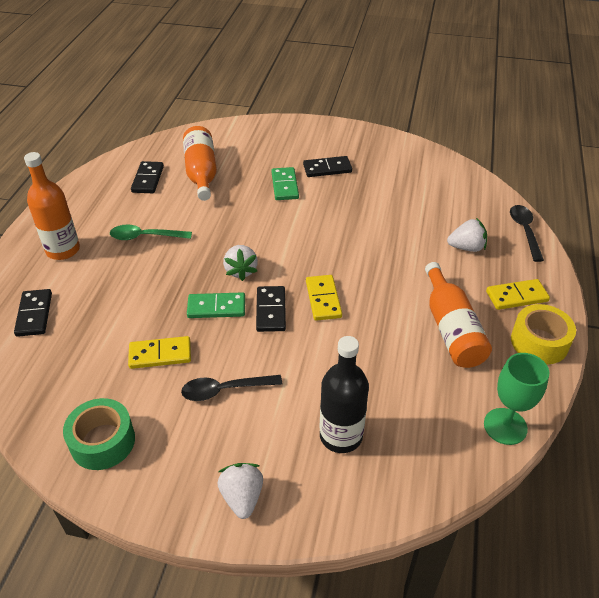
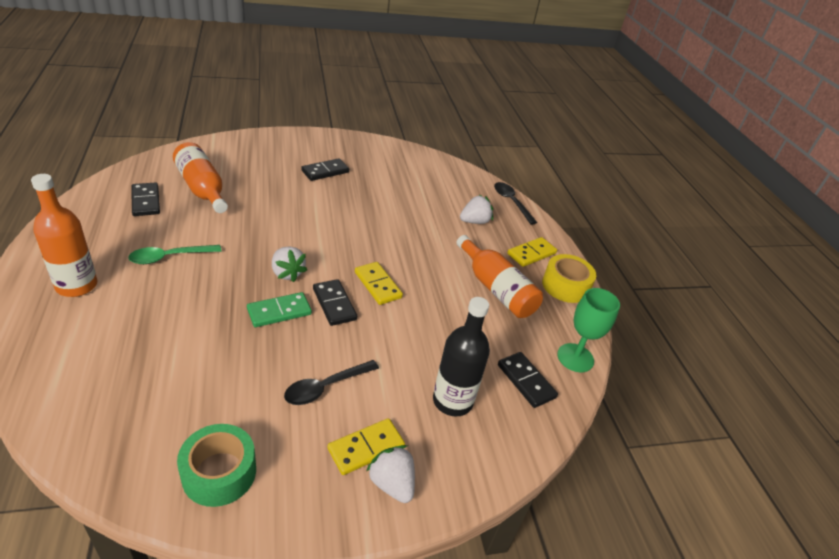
camera: 30 degrees left, 5 degrees down
(34, 314) = (72, 360): black domino -> black domino (526, 381)
(160, 354) = (241, 369): yellow domino -> yellow domino (366, 448)
(285, 186) = (293, 191): green domino -> none

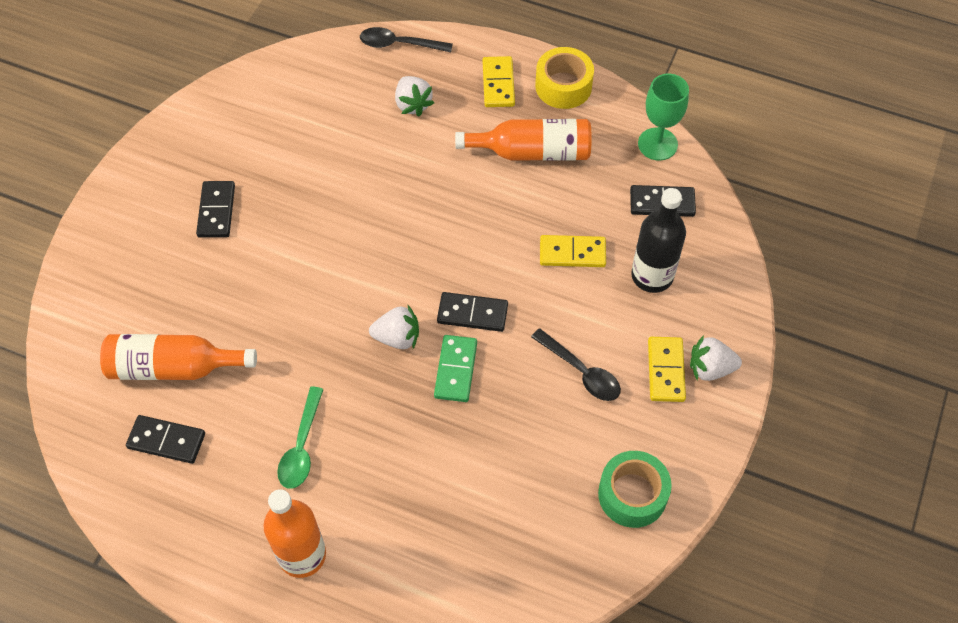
camera: 50 degrees left, 20 degrees up
(326, 387) = (581, 371): black spoon -> black spoon turned 45 degrees counterclockwise
(377, 285) = (465, 259): yellow domino -> yellow domino (572, 253)
(474, 221) = (413, 104): white strawberry -> white strawberry turned 150 degrees clockwise

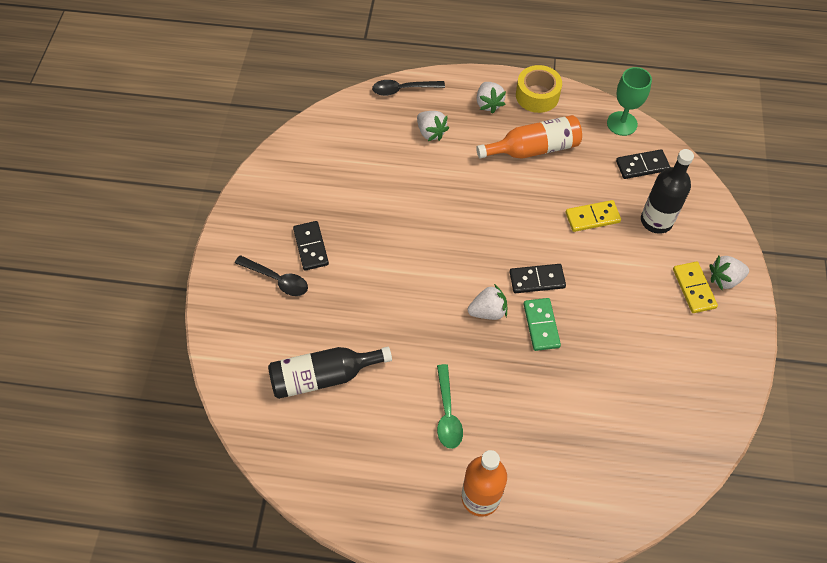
camera: 15 degrees left, 0 degrees up
(166, 440) = (340, 435): black domino -> none
(173, 367) = (323, 376): orange bottle -> black bottle
(498, 84) = (488, 104): yellow domino -> white strawberry
(581, 371) = (633, 304): black spoon -> black spoon (277, 279)
(632, 494) = (706, 386): green tape -> none

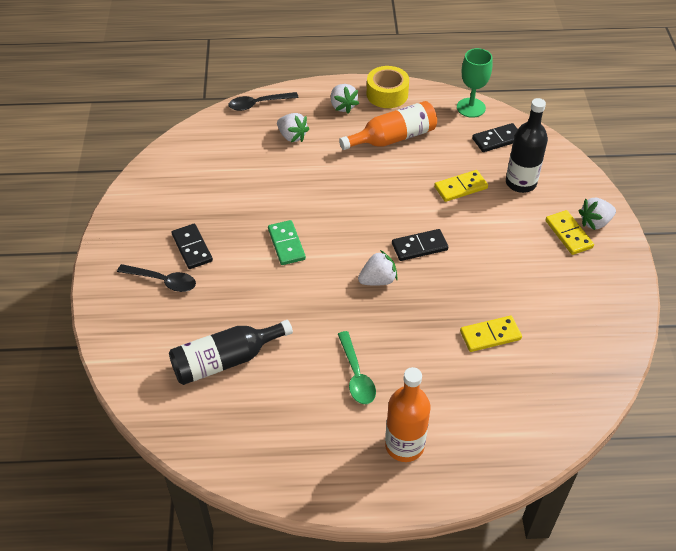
camera: 10 degrees left, 10 degrees down
(541, 325) = (432, 285): green domino -> green domino (286, 244)
(589, 392) = (490, 335): none -> yellow domino

